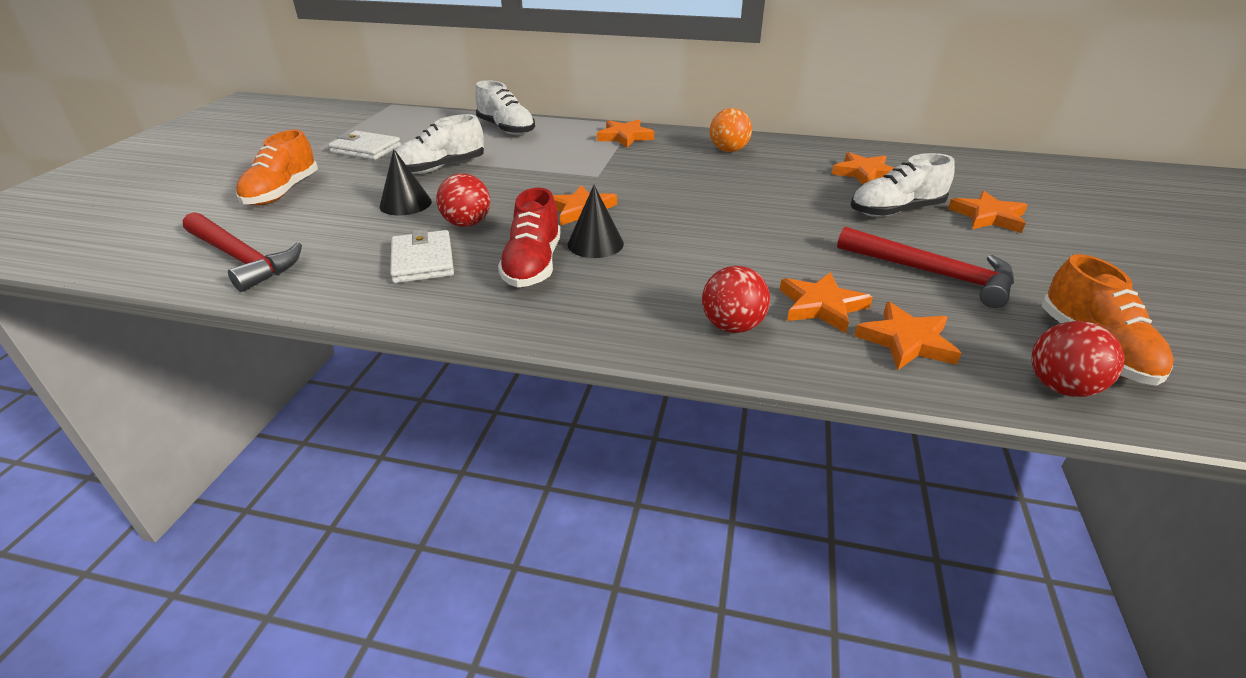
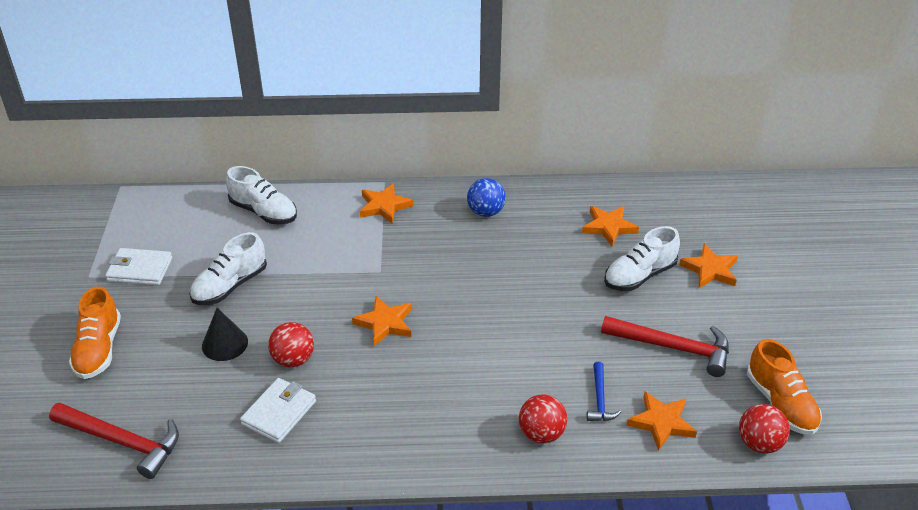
camera: 15 degrees left, 5 degrees up
(422, 261) = (279, 413): white wallet -> white wallet turned 60 degrees clockwise
(533, 265) = (371, 399): red shoe -> none
(595, 244) = (411, 364): black cone -> none
(728, 150) = (486, 212): orange ball -> blue ball
(821, 306) = (600, 399): orange star -> blue hammer

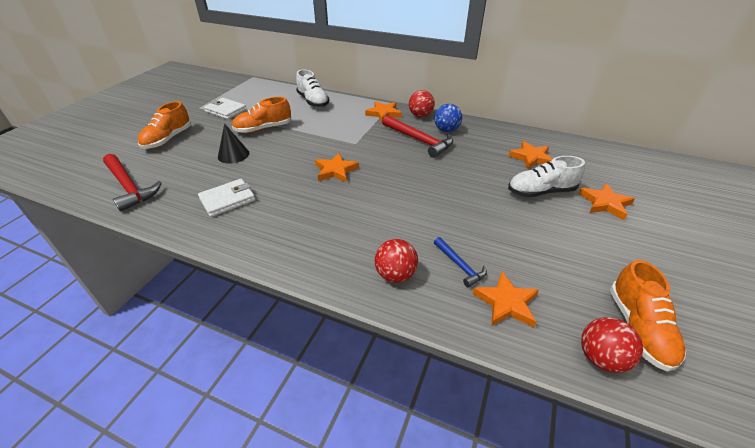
camera: 25 degrees right, 0 degrees up
(230, 286) = (263, 129): white shoe -> orange shoe
(293, 360) = (263, 174): red ball -> red ball (420, 115)
(600, 399) = (460, 266): blue hammer -> blue hammer turned 60 degrees counterclockwise
(674, 348) = (546, 248): red hammer -> red hammer (419, 140)

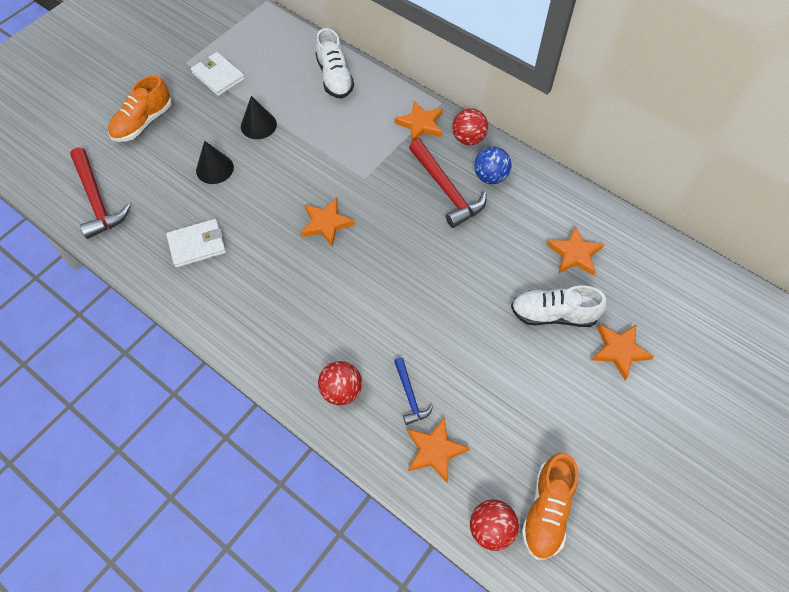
camera: 15 degrees right, 20 degrees up
(263, 129) = (258, 125): orange shoe -> black cone

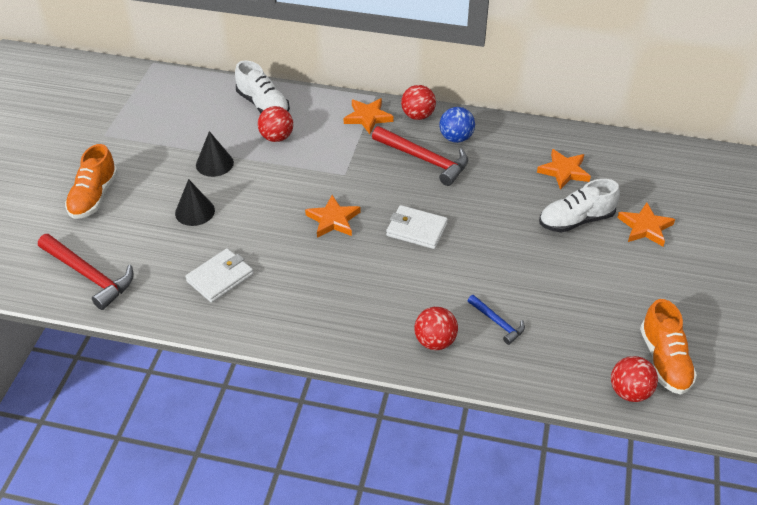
camera: 25 degrees left, 15 degrees down
(218, 76) = (146, 136): white wallet -> white wallet (416, 230)
(326, 117) = (276, 137): none -> red ball
(435, 450) = (546, 354): orange star -> none

